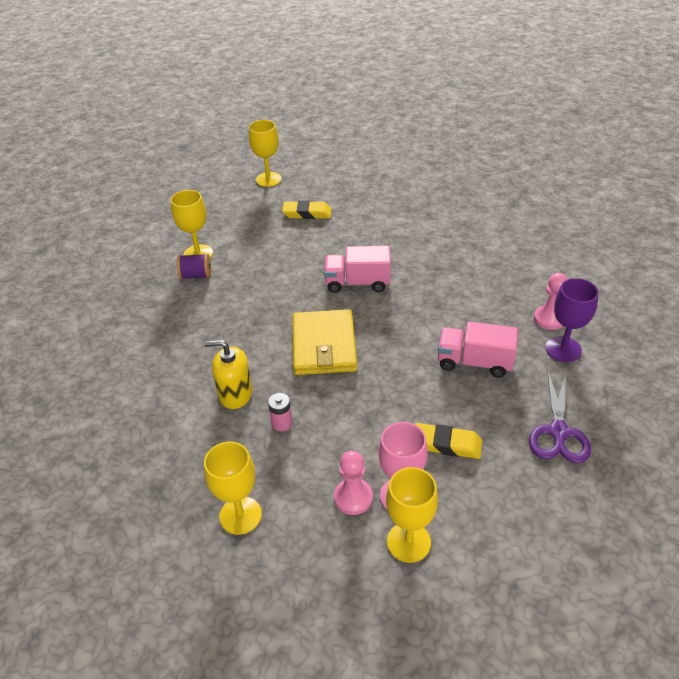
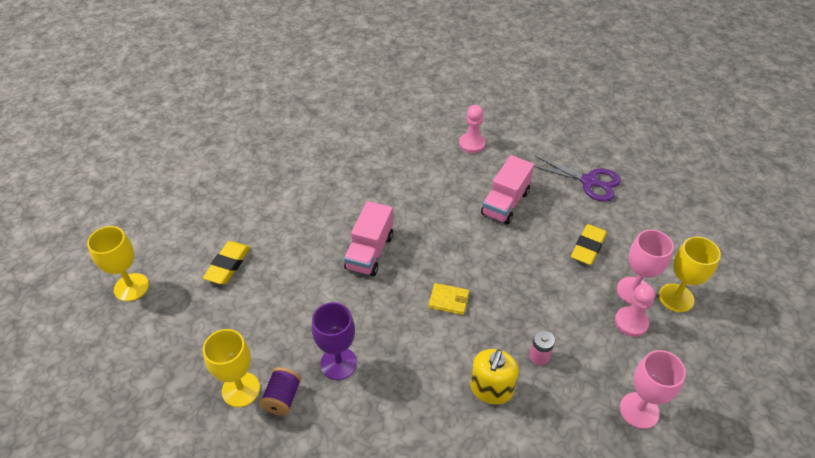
camera: 75 degrees left, 5 degrees up
(240, 515) = (639, 410): yellow goblet -> pink goblet
(324, 346) = (448, 300): yellow wallet -> yellow wallet, size x0.46
(563, 349) = (508, 149): purple goblet -> purple goblet (338, 363)

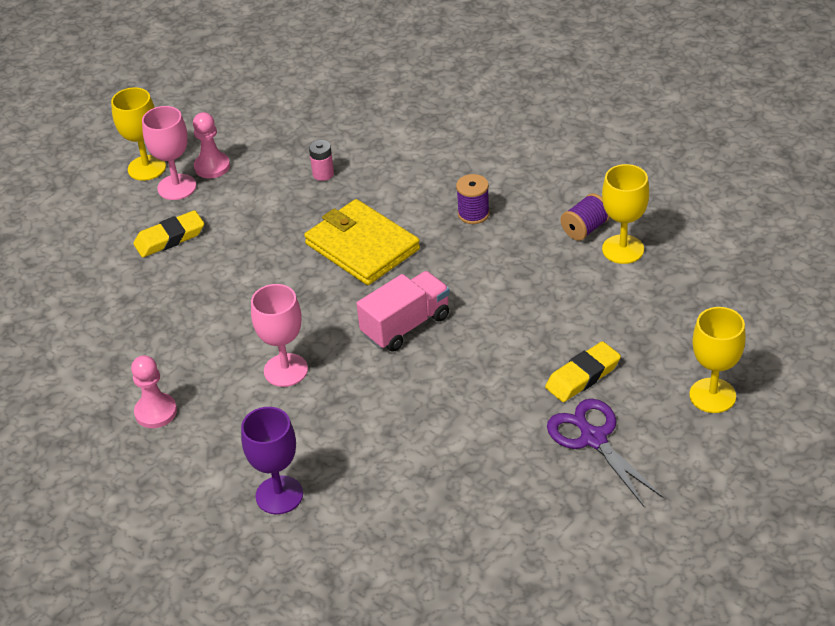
camera: 145 degrees left, 5 degrees down
(338, 363) = (514, 236): purple goblet -> purple goblet (279, 495)
(385, 371) = (473, 214): none -> purple spool
(448, 300) = (362, 246): yellow wallet -> yellow wallet, size x2.16
(491, 389) = (389, 168): yellow soap dispenser -> none
(505, 203) = (201, 317): pink truck -> none
(589, 181) = (78, 302): purple scissors -> purple scissors (593, 438)
(639, 410) = (282, 114): pink goblet -> pink goblet (285, 370)

